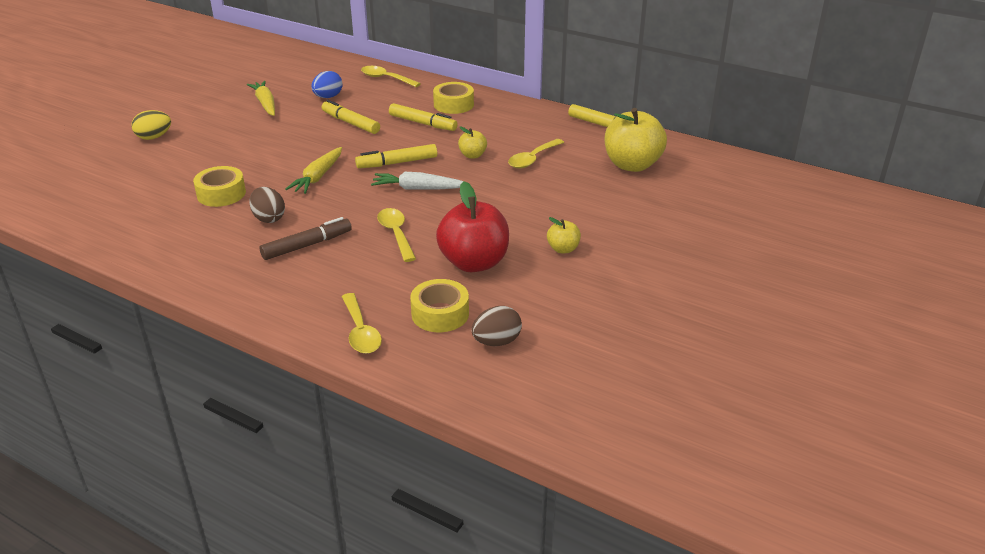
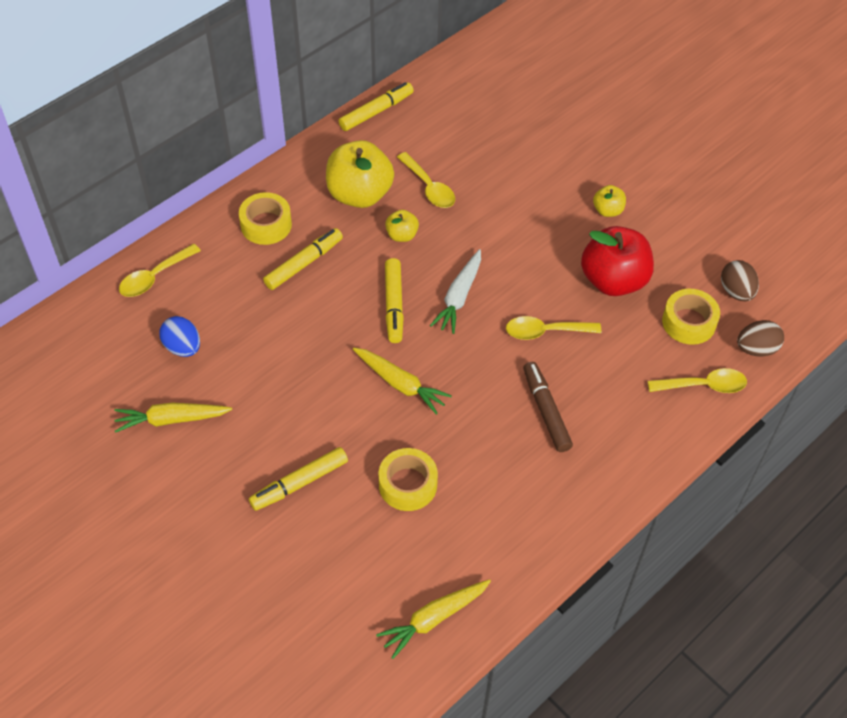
camera: 75 degrees left, 20 degrees up
(98, 222) = (434, 618): none -> yellow carrot
(154, 137) = (220, 558): yellow egg -> none
(269, 218) = (479, 441): brown egg -> brown egg (756, 349)
(350, 123) = (272, 334): yellow marker -> yellow marker (299, 483)
(632, 165) = (470, 116): yellow apple -> yellow apple (359, 194)

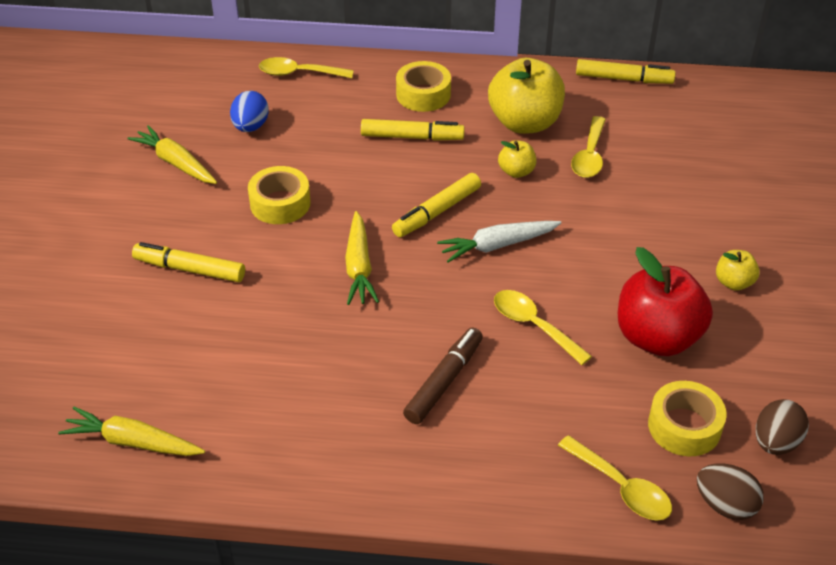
camera: 50 degrees right, 10 degrees down
(408, 484) = (258, 336): yellow tape -> yellow tape (280, 203)

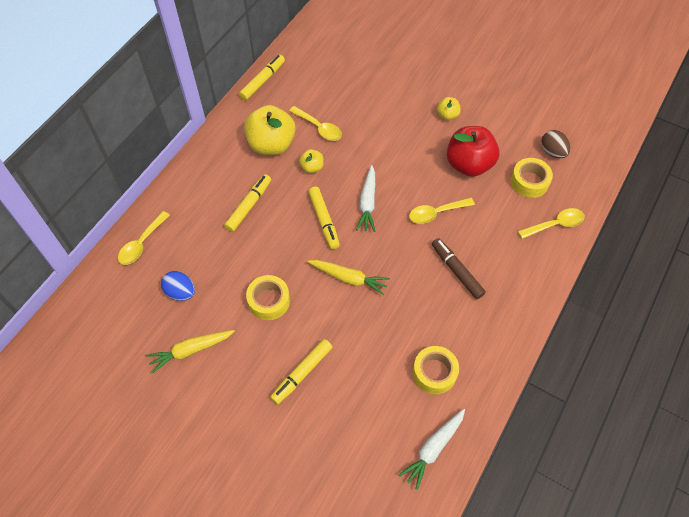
camera: 65 degrees left, 15 degrees up
(133, 442) = (433, 449): yellow carrot -> white carrot
(423, 94) = (211, 183): yellow tape -> yellow tape (434, 372)
(725, 505) = (580, 189): brown egg -> none

